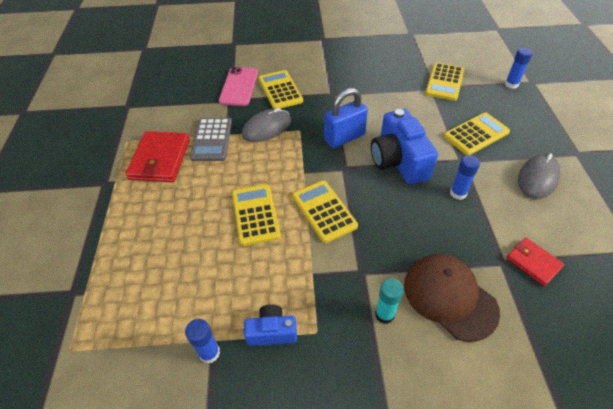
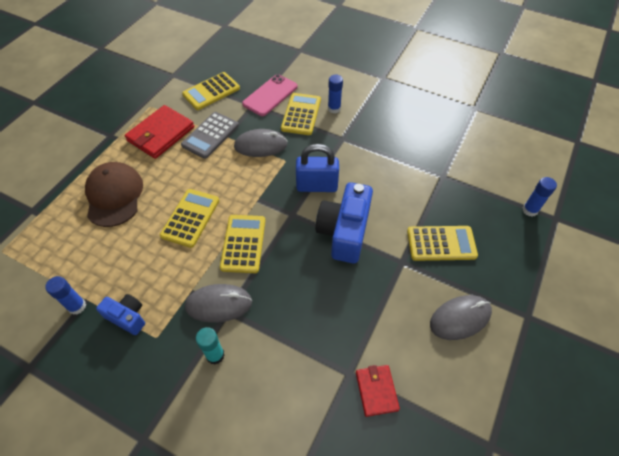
camera: 30 degrees right, 5 degrees up
(348, 271) = (219, 304): none -> grey mouse
(444, 82) = (461, 175): yellow calculator -> yellow calculator (211, 91)
(449, 297) = (277, 374): brown cap -> brown cap (114, 196)
(458, 193) = (369, 290): blue glue stick -> blue glue stick (334, 109)

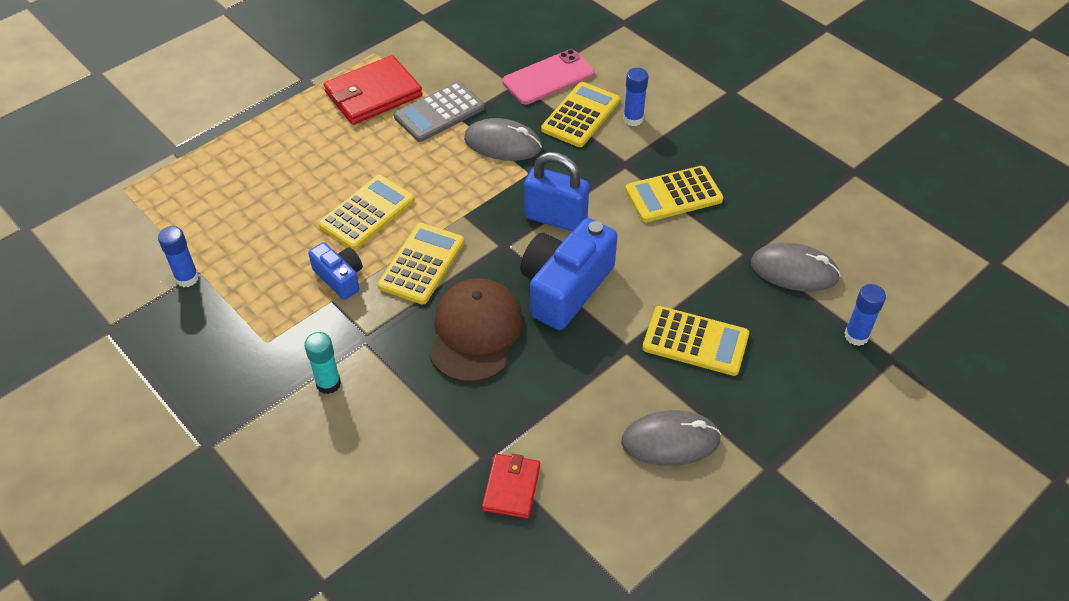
camera: 20 degrees right, 5 degrees down
(114, 196) = (281, 158): brown cap -> brown cap (475, 332)
(127, 317) = (241, 308): blue camera -> blue camera (340, 278)
(211, 91) = (467, 52): yellow calculator -> yellow calculator (673, 195)
(219, 304) = (358, 327): grey mouse -> grey mouse (794, 270)

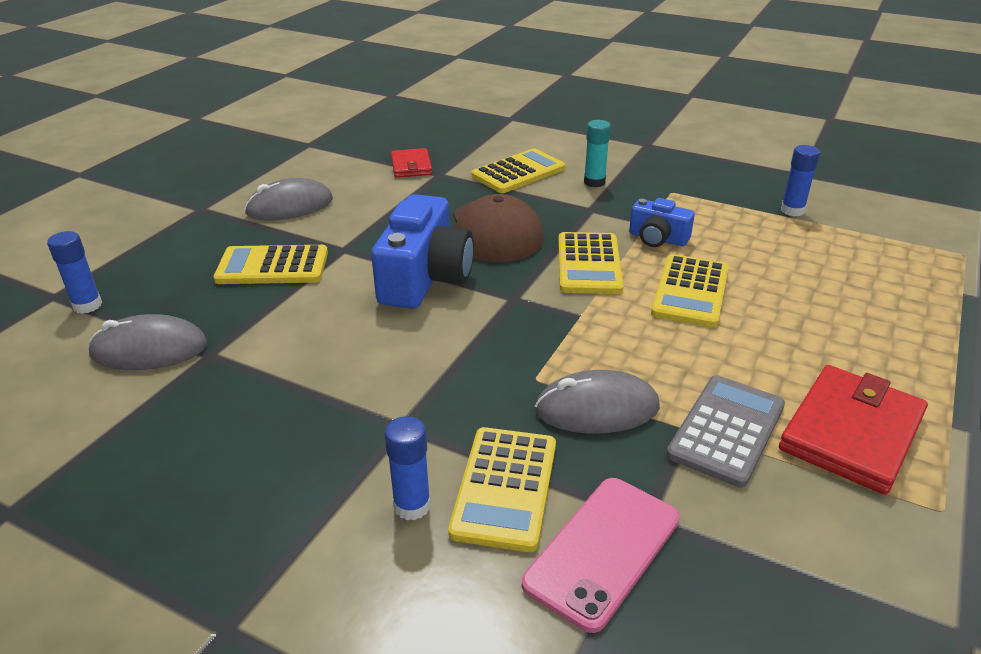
camera: 160 degrees right, 15 degrees down
(555, 218) = (468, 336): blue padlock -> none
(673, 195) = (318, 399): yellow calculator -> yellow calculator (518, 172)

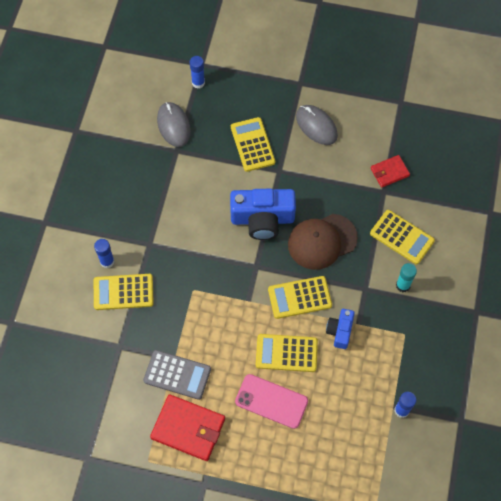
camera: 75 degrees right, 30 degrees up
(597, 408) = (179, 319): grey mouse -> none
(602, 550) = (100, 332): pink phone -> pink phone (271, 401)

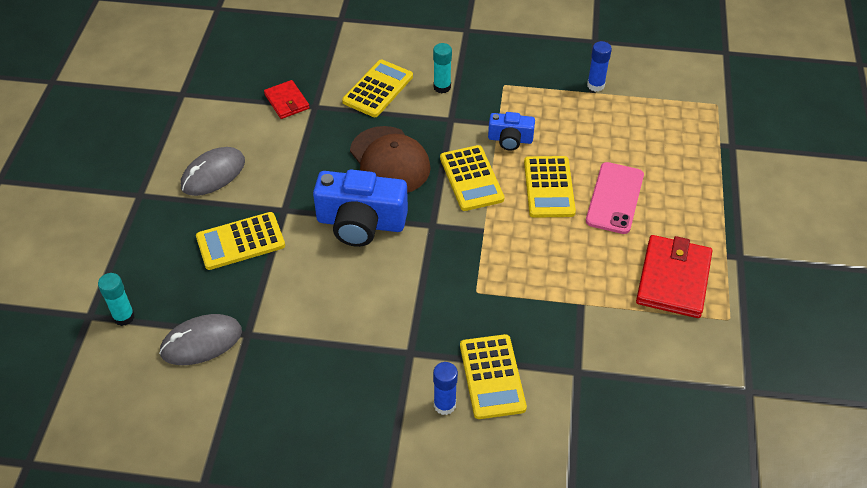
camera: 95 degrees left, 15 degrees down
(177, 375) = (603, 298): grey calculator -> none
(198, 83) = (124, 317): blue glue stick -> turquoise glue stick
(262, 219) = (361, 223): blue camera -> blue camera turned 105 degrees clockwise

